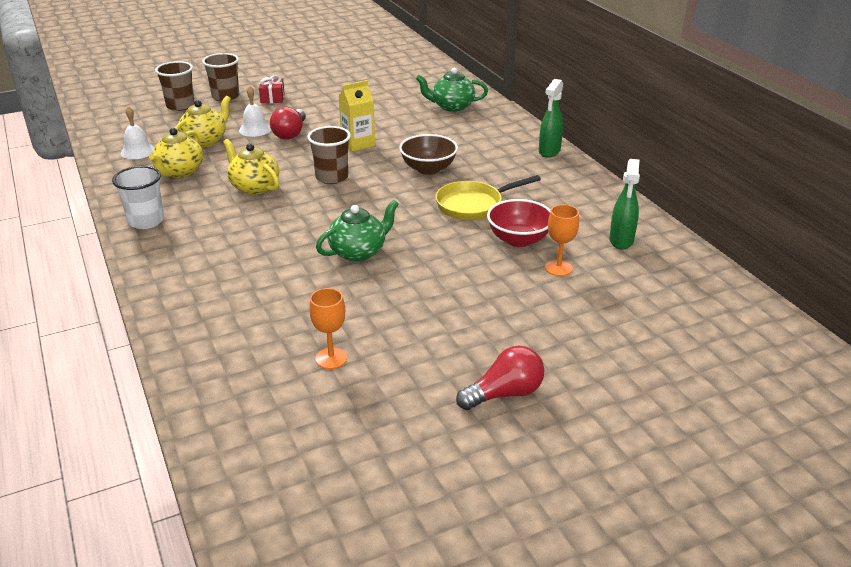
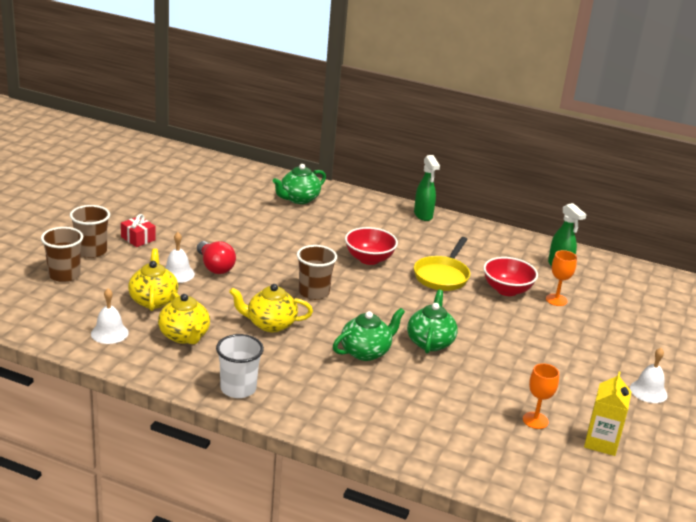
camera: 45 degrees left, 5 degrees down
(289, 236) = (366, 352): none -> green teapot
(358, 144) = (284, 256): yellow carton -> yellow carton (601, 442)
(428, 169) = (369, 259): brown bowl -> red bowl
(504, 394) = (648, 391): red light bulb -> white bell

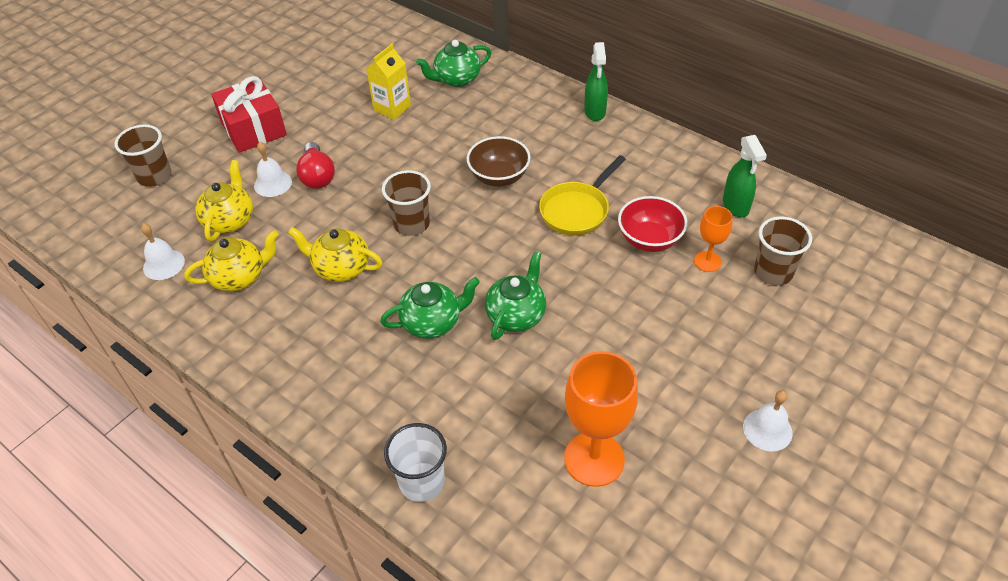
camera: 20 degrees right, 20 degrees up
(91, 251) = (197, 144): brown cup -> brown cup (773, 272)
(138, 238) = (253, 129): red gift -> red gift, size x1.92
(184, 336) = (239, 277): yellow teapot -> yellow teapot turned 105 degrees counterclockwise
(238, 389) = (263, 362): white cup -> white cup (422, 482)
(369, 259) = (499, 177): red bowl -> brown bowl
(535, 420) = (594, 459): orange goblet -> orange goblet, size x1.86
(601, 442) = (665, 508): yellow carton -> yellow carton (392, 108)

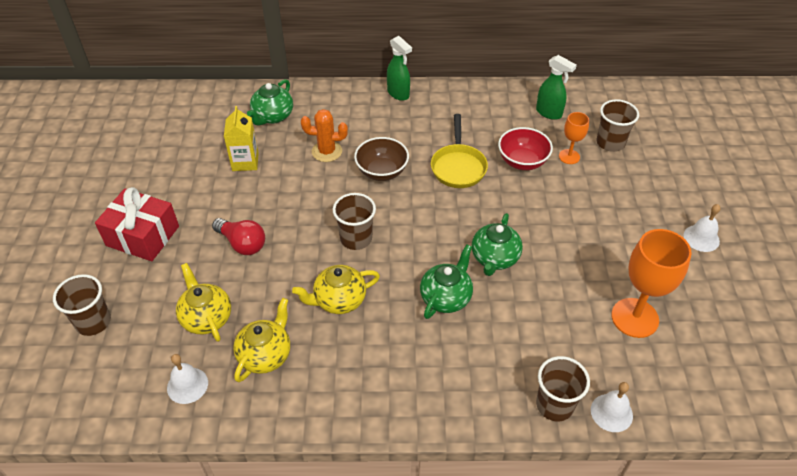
camera: 40 degrees left, 0 degrees up
(273, 183) = (210, 269): white bell -> white bell (611, 412)
(422, 482) = (554, 405): white cup -> brown cup
(469, 133) = (327, 151): none -> orange cactus
(516, 315) = (494, 258): green teapot -> green teapot turned 150 degrees counterclockwise

